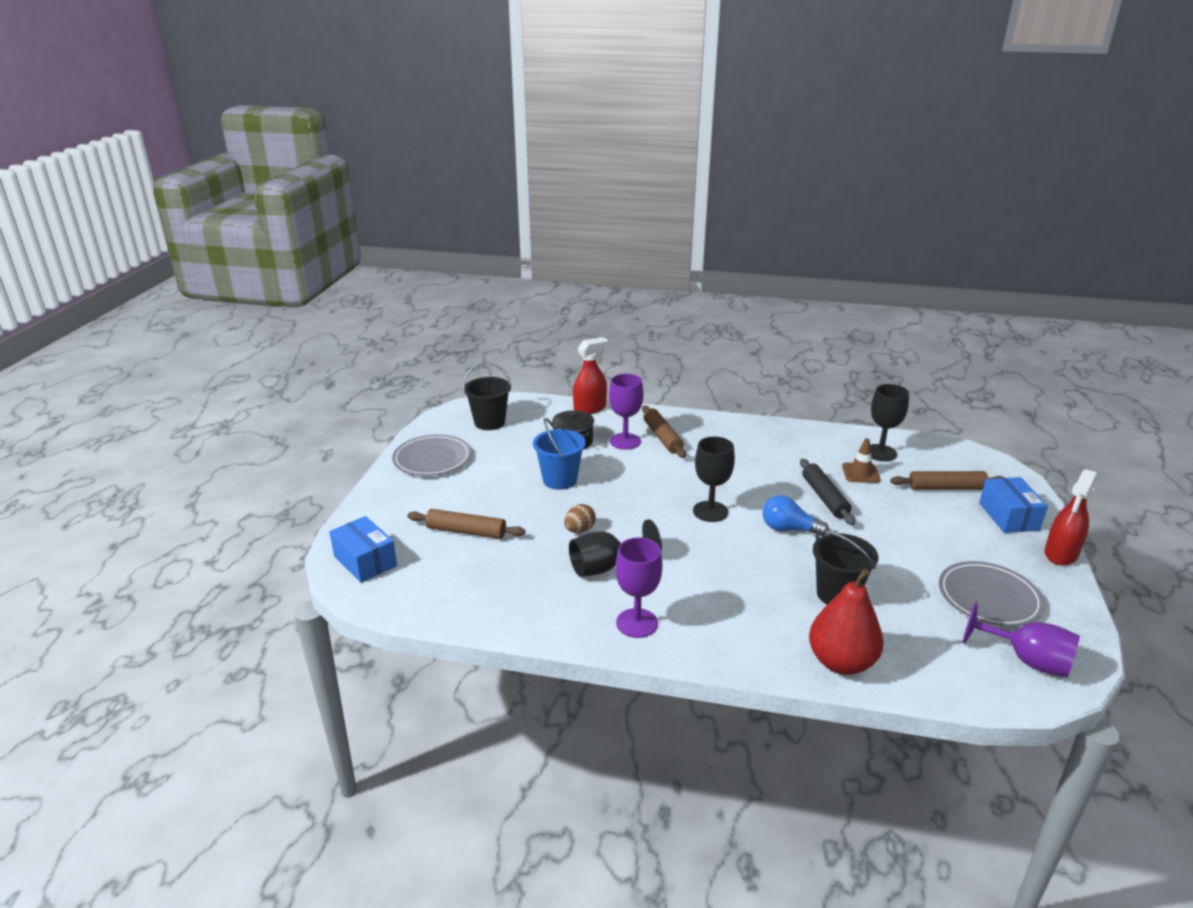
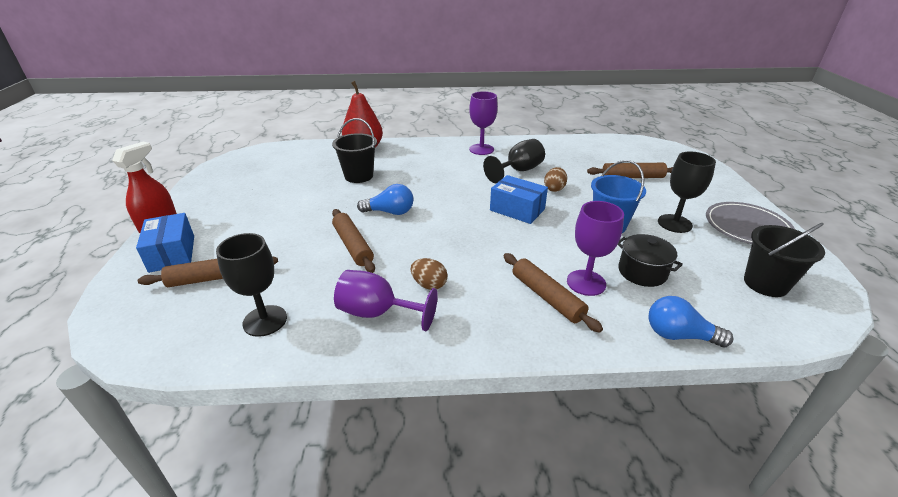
camera: 165 degrees right, 5 degrees up
(365, 561) = (669, 154): blue box -> blue box (517, 210)
(590, 408) = (678, 335): red spray bottle -> blue light bulb
(710, 511) = (459, 217): black goblet -> black goblet (674, 223)
(753, 457) = (429, 285): none -> brown egg
(824, 498) = (353, 245): black rolling pin -> brown rolling pin
(860, 473) = (304, 282): brown traffic cone -> none
(988, 598) = (251, 187): grey plate -> none
(1027, 660) = (254, 161): purple goblet -> purple goblet (377, 313)

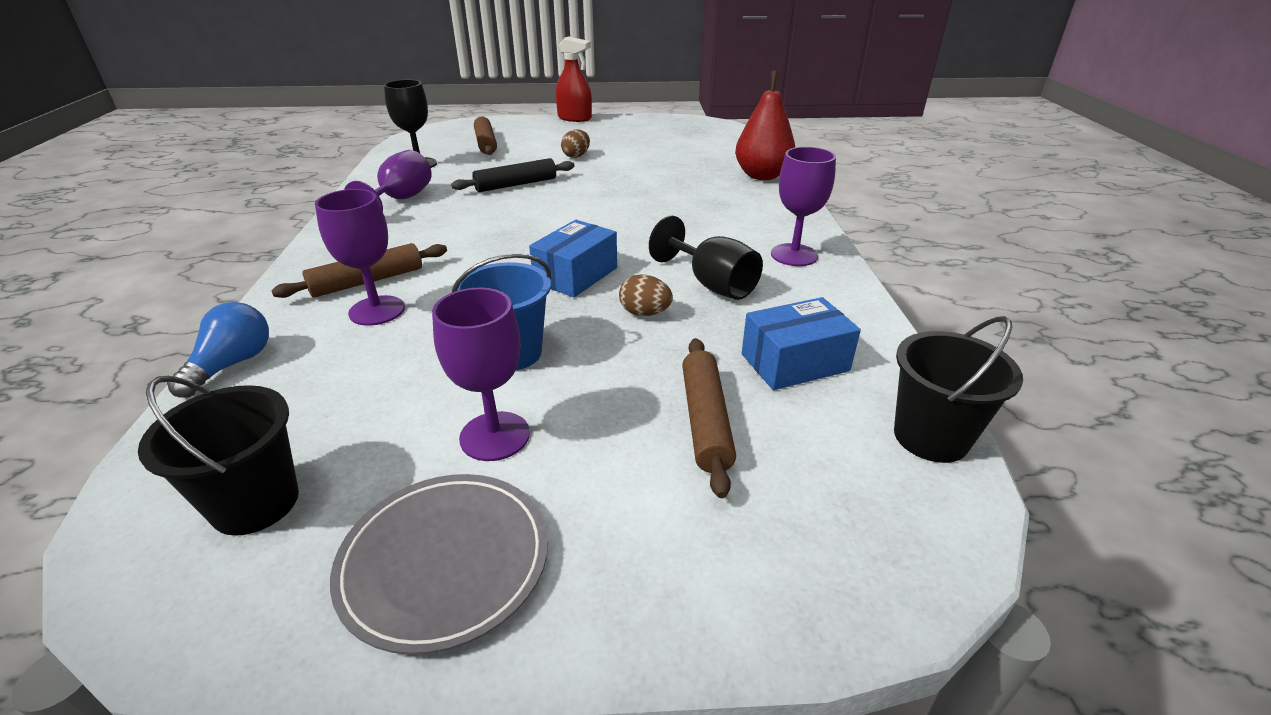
camera: 90 degrees right, 0 degrees up
(172, 253) = (527, 128): blue box -> blue box (795, 362)
(353, 245) = (516, 185): brown rolling pin -> black rolling pin
(359, 176) = (676, 178): black bucket -> black bucket (930, 437)
(390, 212) = (582, 197): blue light bulb -> none
(429, 285) = (429, 220): brown egg -> brown egg (576, 156)
(642, 272) = (372, 362): black pot -> none
(674, 223) = (495, 436): black goblet -> purple goblet

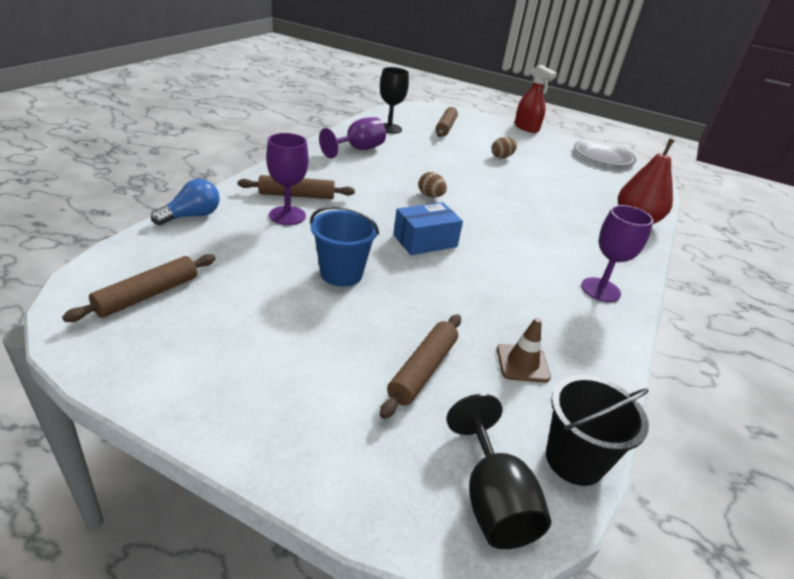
camera: 25 degrees right, 0 degrees up
(255, 503) = (148, 295): black bucket -> brown rolling pin
(445, 562) = (208, 371): grey plate -> grey plate (603, 156)
(495, 436) = (290, 318): purple goblet -> none
(516, 185) = (440, 164): black rolling pin -> none
(645, 313) = (448, 285): brown egg -> brown egg (430, 196)
(711, 284) = (514, 285): black goblet -> black goblet (492, 500)
(795, 362) = (522, 363): blue box -> brown traffic cone

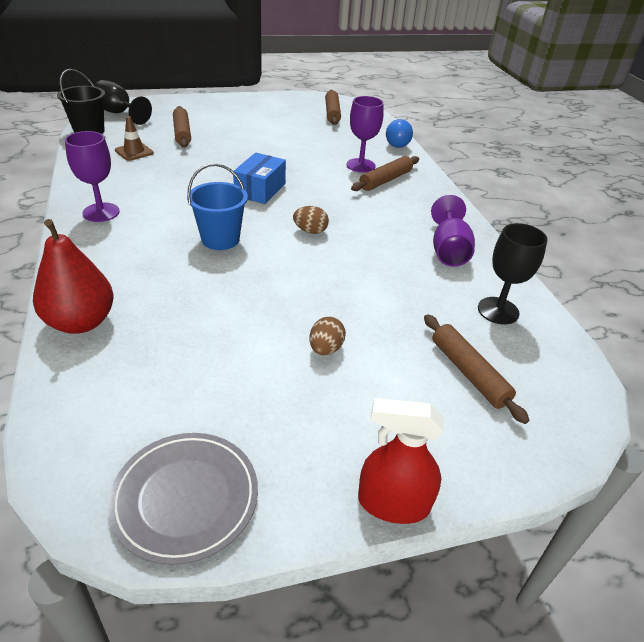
camera: 140 degrees right, 5 degrees up
(341, 274) = (275, 151): blue bucket -> blue bucket (220, 239)

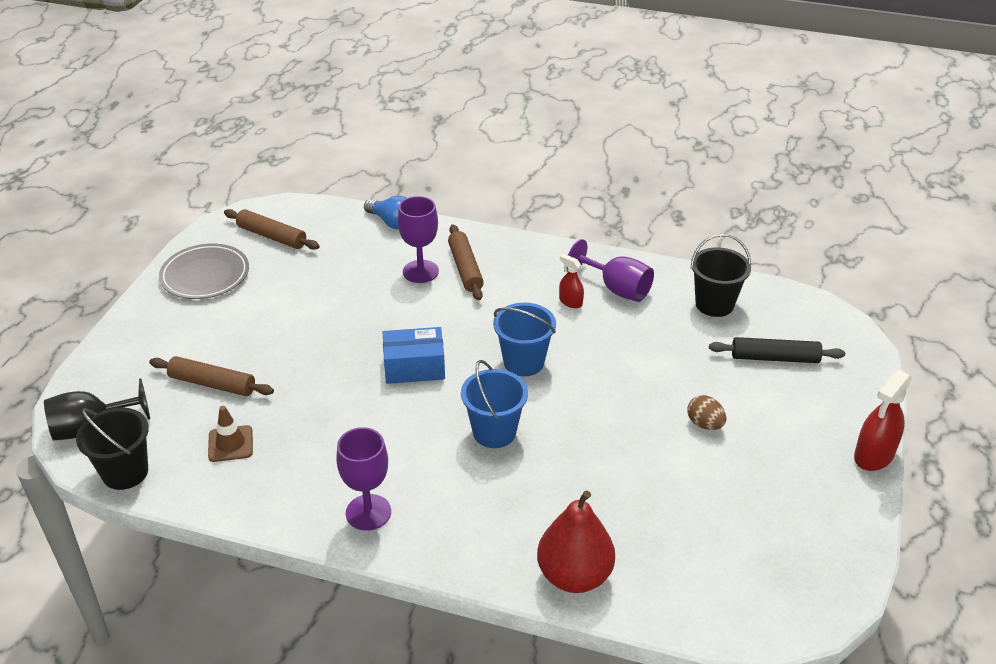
camera: 55 degrees left, 0 degrees up
(185, 498) = (822, 561): grey plate -> grey plate (205, 275)
(260, 190) = (414, 367): blue box -> blue box turned 60 degrees counterclockwise
(310, 231) = (524, 362): brown egg -> blue bucket
(404, 233) = (570, 302): none -> red spray bottle
(468, 373) = (774, 358): brown rolling pin -> black rolling pin
(498, 311) = (714, 304): black goblet -> black bucket

